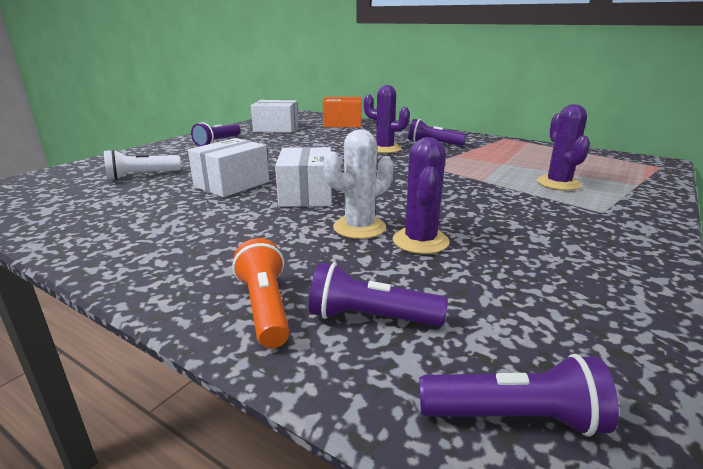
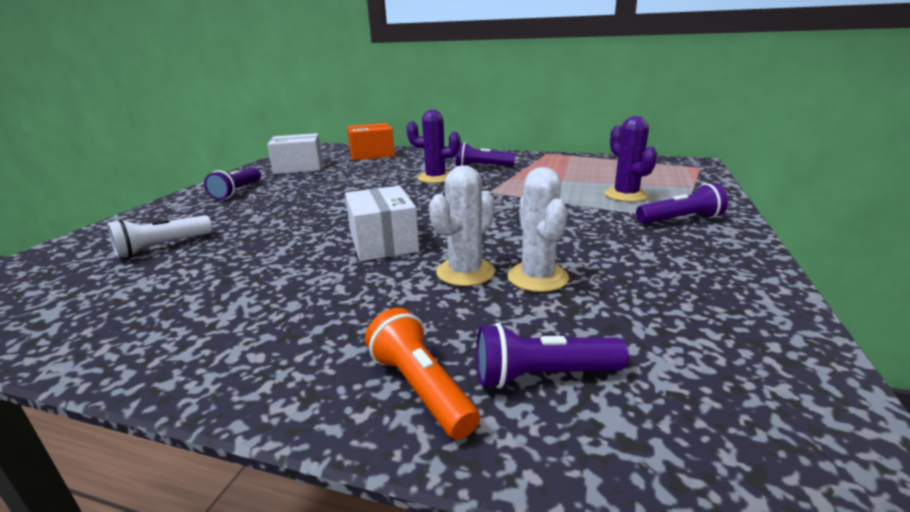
camera: 15 degrees left, 0 degrees up
(232, 184) = (287, 242): white box -> none
(420, 241) = (537, 277): purple cactus -> white cactus
(514, 417) = (748, 454): purple flashlight -> purple flashlight (680, 220)

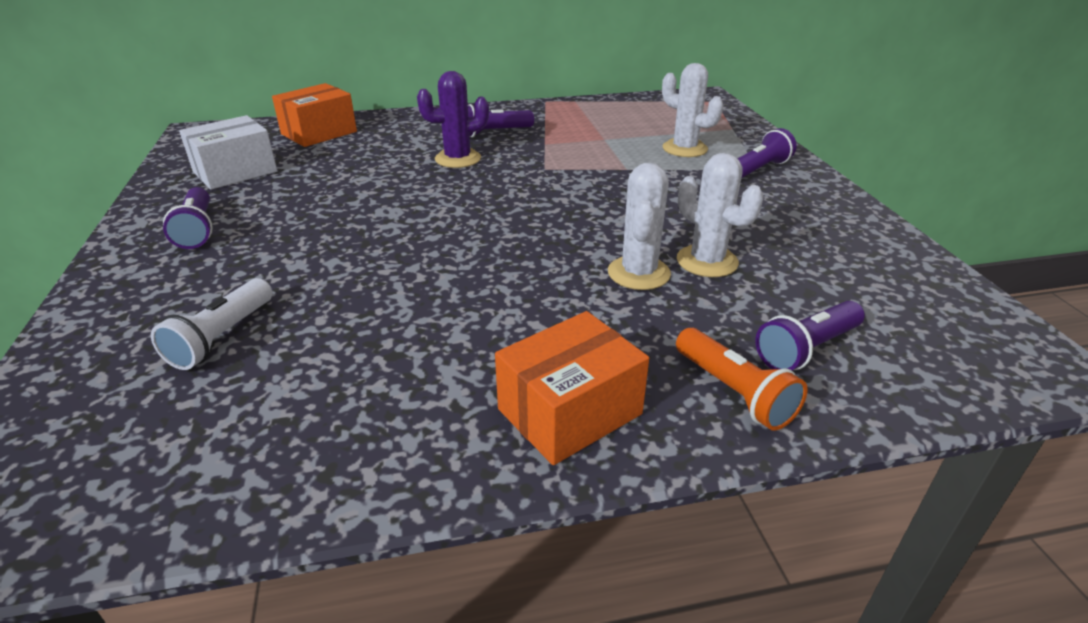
camera: 30 degrees left, 10 degrees up
(272, 355) = (569, 411): none -> orange box
(383, 242) = (512, 260): white box -> none
(420, 388) = (734, 392): orange flashlight -> orange flashlight turned 150 degrees counterclockwise
(626, 195) = (684, 149): purple cactus -> white cactus

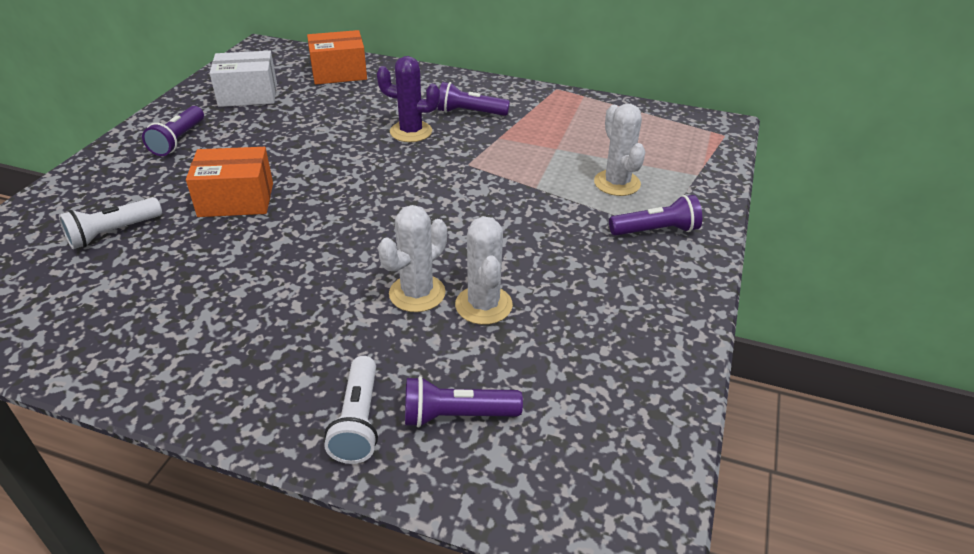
camera: 30 degrees right, 5 degrees up
(569, 411) = (239, 380): orange box -> orange box (236, 200)
(734, 392) = (358, 421): orange flashlight -> white flashlight

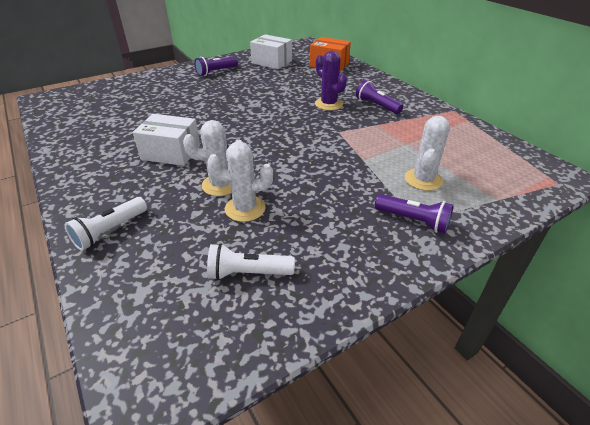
camera: 40 degrees right, 0 degrees up
(113, 233) = (140, 100): white flashlight -> white flashlight (248, 273)
(236, 200) = (203, 105): orange box -> none
(289, 286) = (171, 152): none -> white box
(457, 416) = (152, 257): purple flashlight -> none
(483, 305) = (245, 208): white cactus -> white cactus turned 60 degrees clockwise

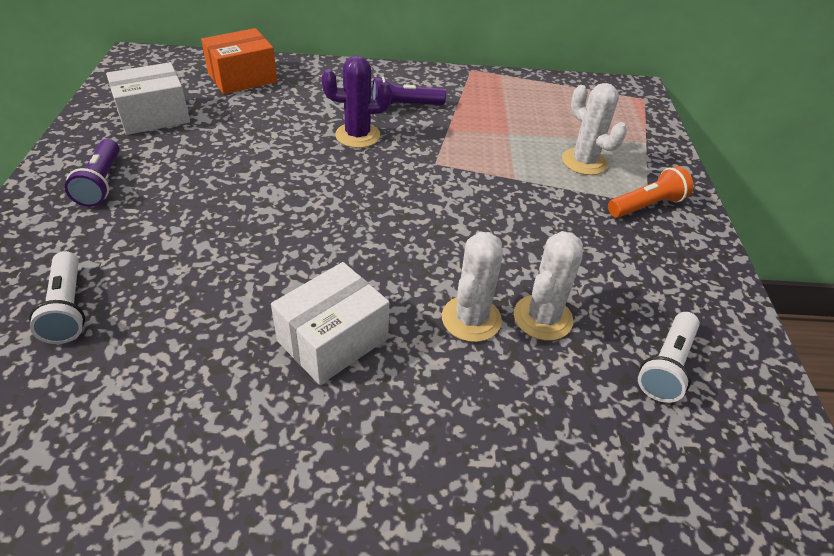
camera: 60 degrees left, 5 degrees up
(110, 231) = (500, 484): white flashlight -> white flashlight (68, 308)
(413, 220) = (646, 205): purple flashlight -> orange flashlight

